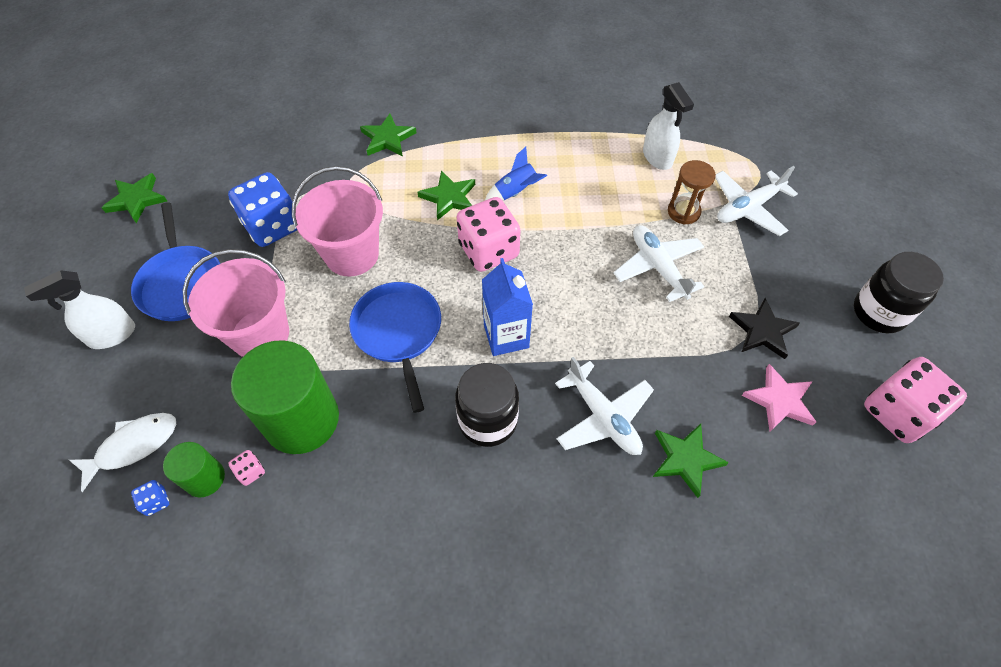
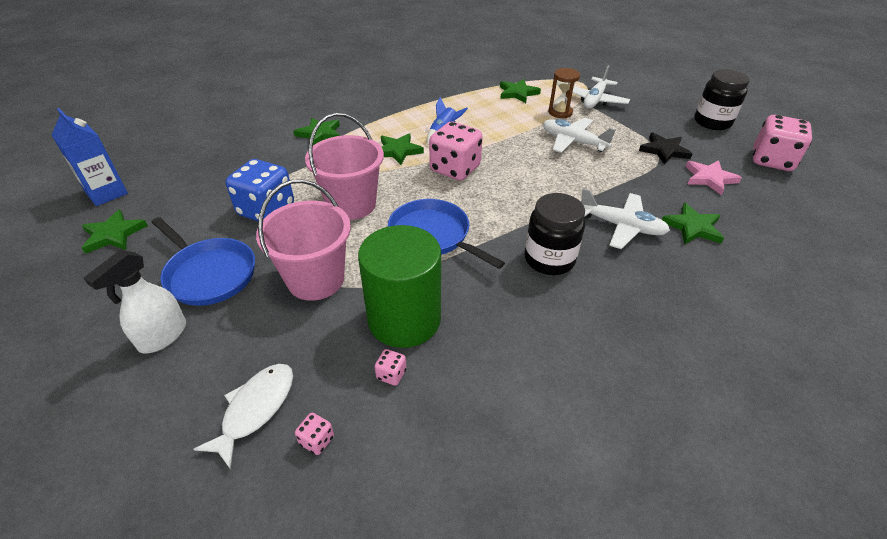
camera: 30 degrees left, 15 degrees down
(156, 501) = (317, 440): blue dice -> pink dice
(205, 478) = (351, 399): green cylinder -> none
(506, 336) = (514, 209): blue carton -> blue carton (107, 193)
(657, 157) = (517, 93): white spray bottle -> green star

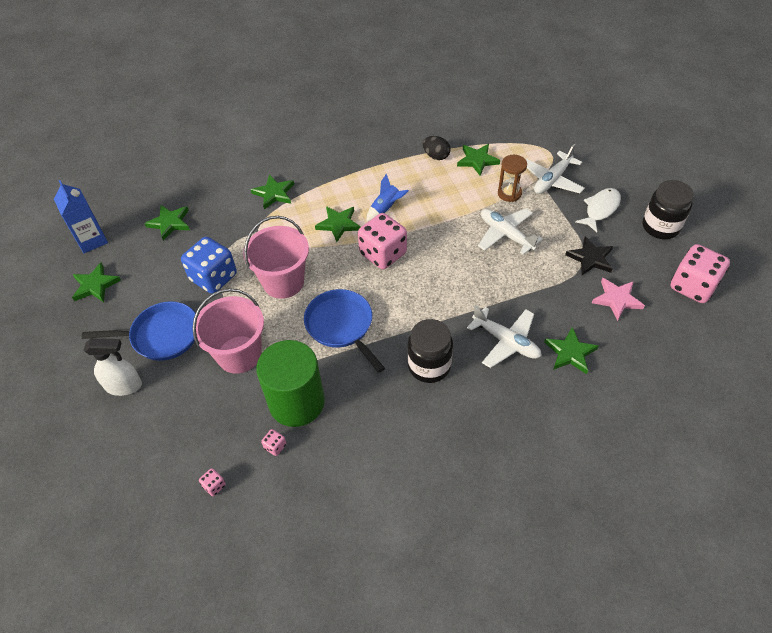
camera: 15 degrees right, 10 degrees up
(162, 336) = (124, 386): white spray bottle -> white spray bottle turned 135 degrees counterclockwise
(204, 168) = (170, 223): none -> green star
(209, 274) = (161, 335): blue pan -> blue pan turned 60 degrees counterclockwise
(255, 409) = (179, 455): white fish -> white fish (600, 209)
(477, 93) = (436, 156): none -> black egg

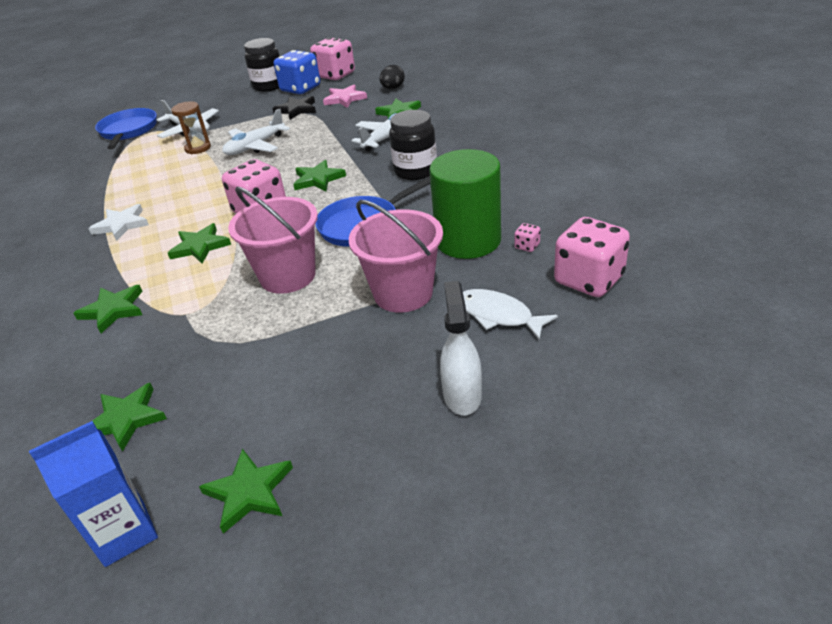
camera: 90 degrees left, 15 degrees down
(161, 335) = (369, 374): blue pan -> blue pan (128, 131)
(213, 277) = (265, 341): blue dice -> blue dice (300, 89)
(214, 486) = (589, 280): pink dice -> pink dice, size x2.48
(383, 172) = (121, 225): none -> white star
(386, 208) = (187, 216): blue rocket -> none
(436, 156) = (114, 192): black egg -> black egg (393, 88)
(477, 160) = (137, 168): green star -> green star (318, 179)
(600, 209) = (238, 108): white fish -> white fish (498, 315)

